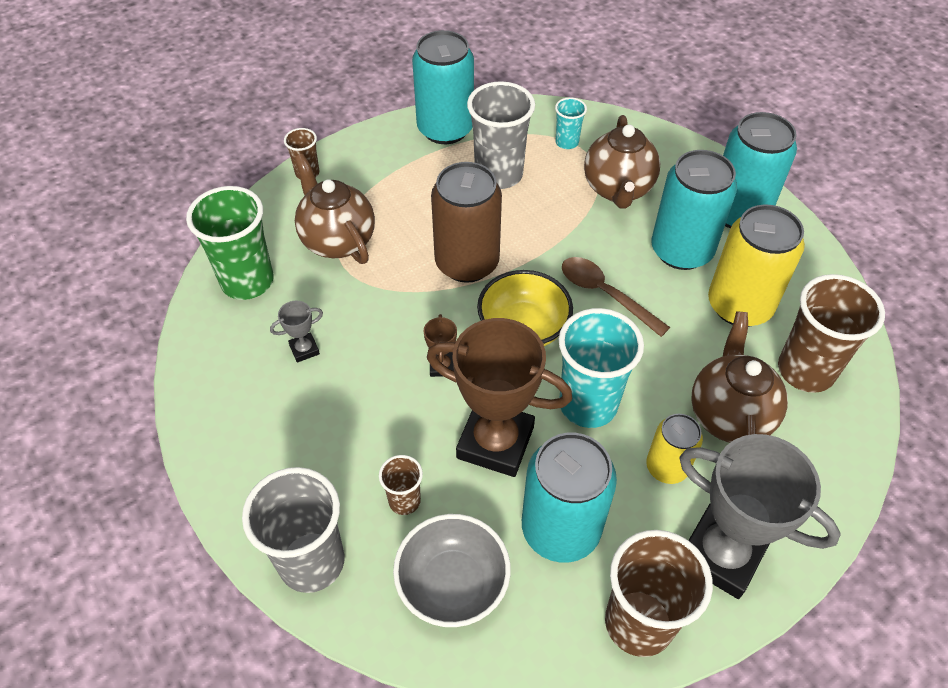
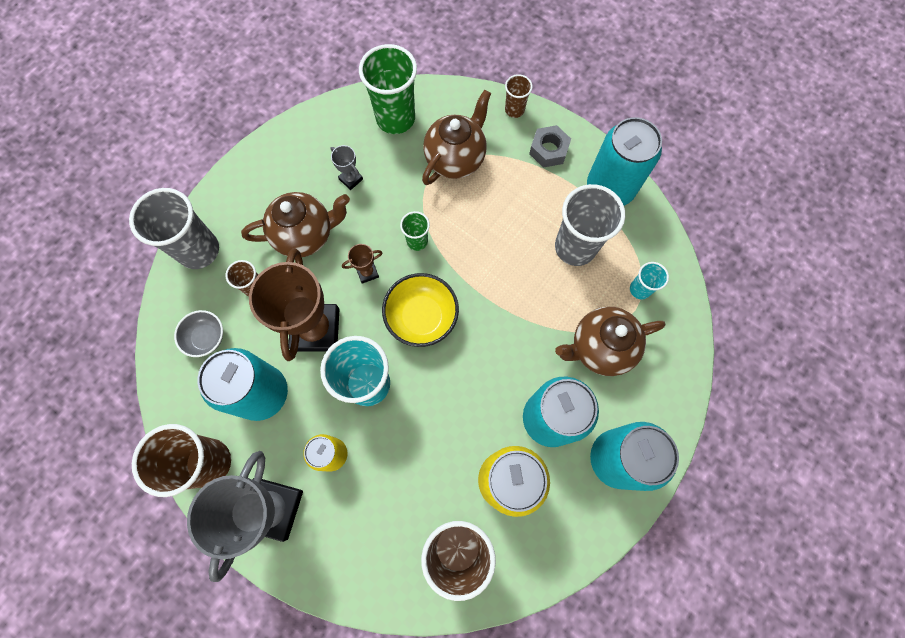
camera: 70 degrees right, 20 degrees up
(374, 161) = (548, 150): none -> grey nut
(425, 305) = (417, 241): none -> green cup
(452, 583) = (206, 337): grey bowl -> grey bowl, size x0.64
(467, 263) = (469, 256): brown can -> none
(605, 294) = (478, 368): brown spoon -> none
(729, 415) = (392, 492): brown teapot -> brown teapot (305, 235)

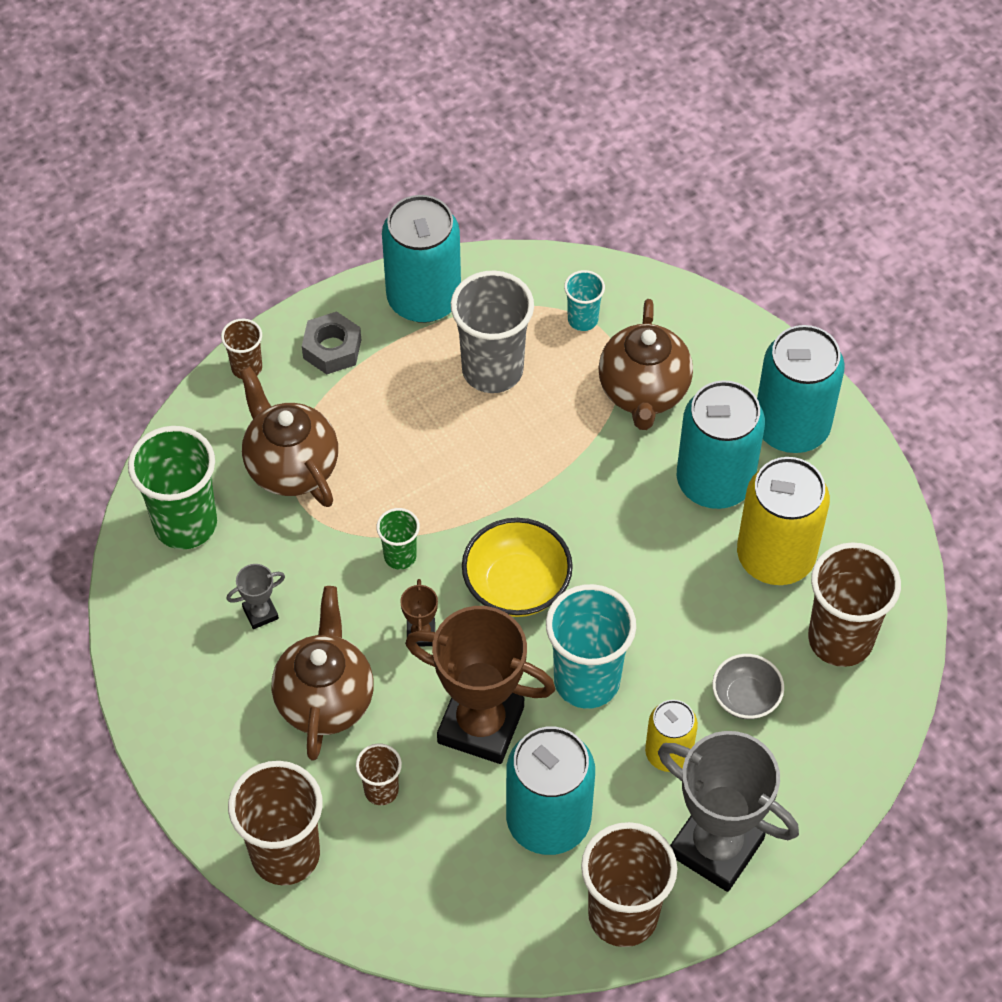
camera: 70 degrees left, 15 degrees down
(199, 250) = (285, 854): grey cup -> brown cup
(206, 337) = (433, 876): grey bowl -> grey bowl (745, 697)

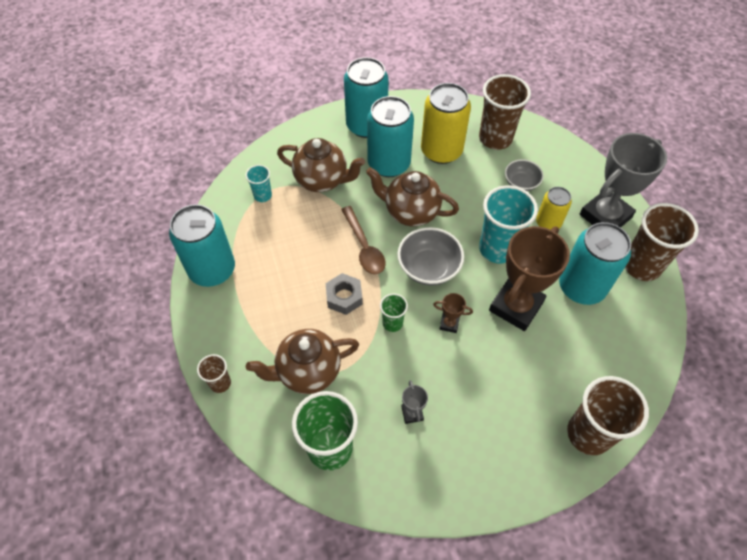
camera: 75 degrees left, 0 degrees up
(325, 699) = (483, 387): brown teapot -> brown teapot (410, 212)
(332, 349) = (227, 328): grey nut -> grey nut (344, 297)
(381, 790) = (551, 368): brown cup -> none
(492, 370) = (279, 246): grey cup -> none
(516, 585) = (428, 268): yellow bowl -> grey bowl
(527, 486) = (364, 247): none -> brown spoon

